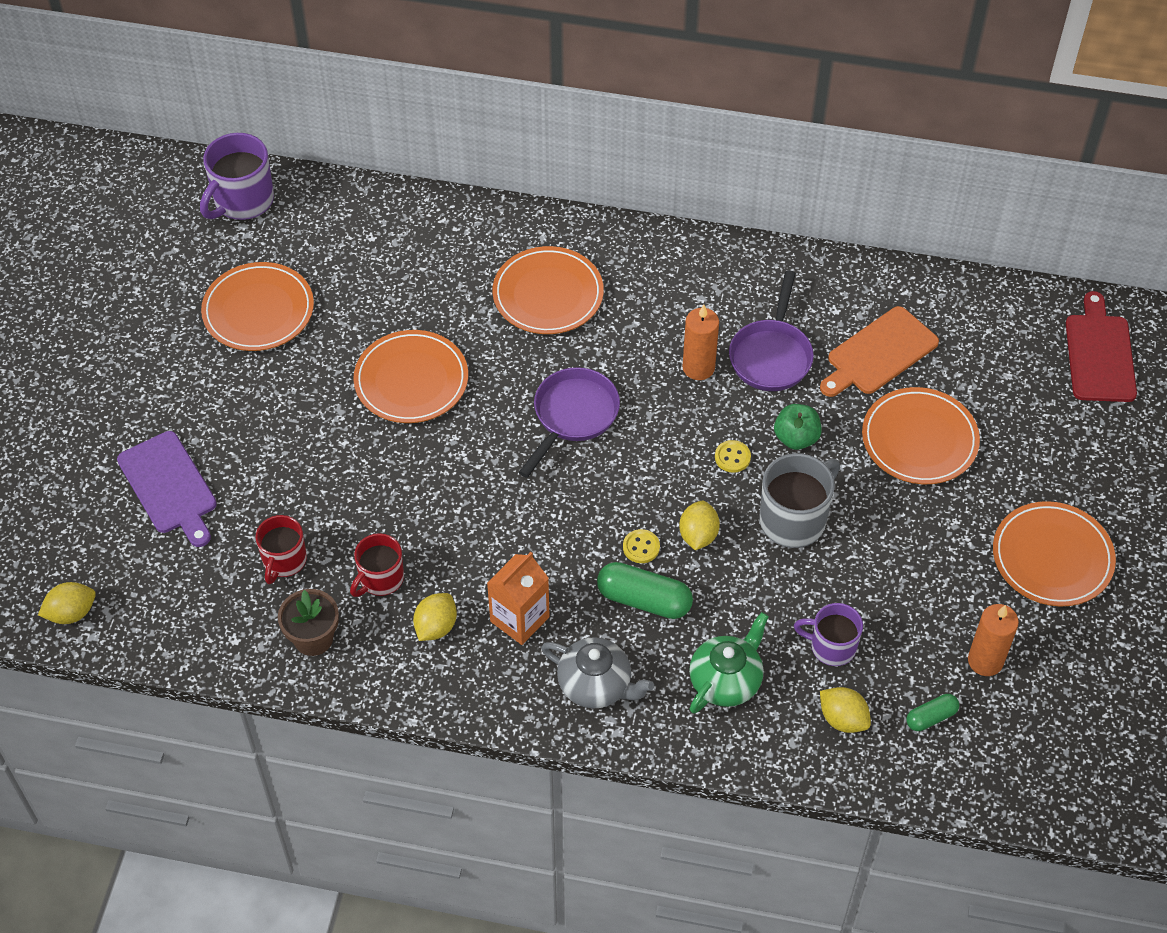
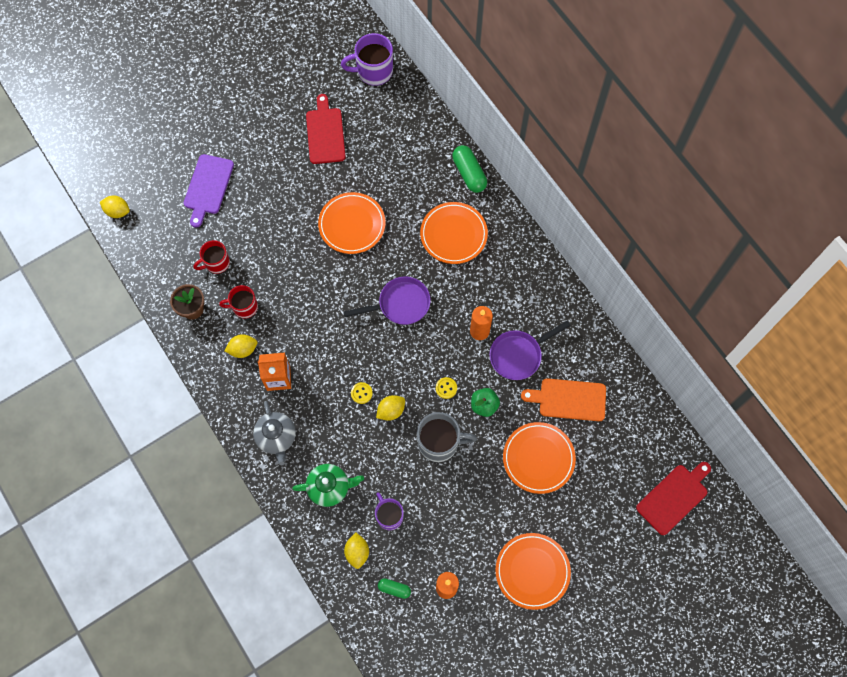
camera: 45 degrees right, 15 degrees up
(258, 310) = (325, 133): orange plate -> red cutting board
(644, 600) = (336, 418): green capsule -> green capsule (469, 173)

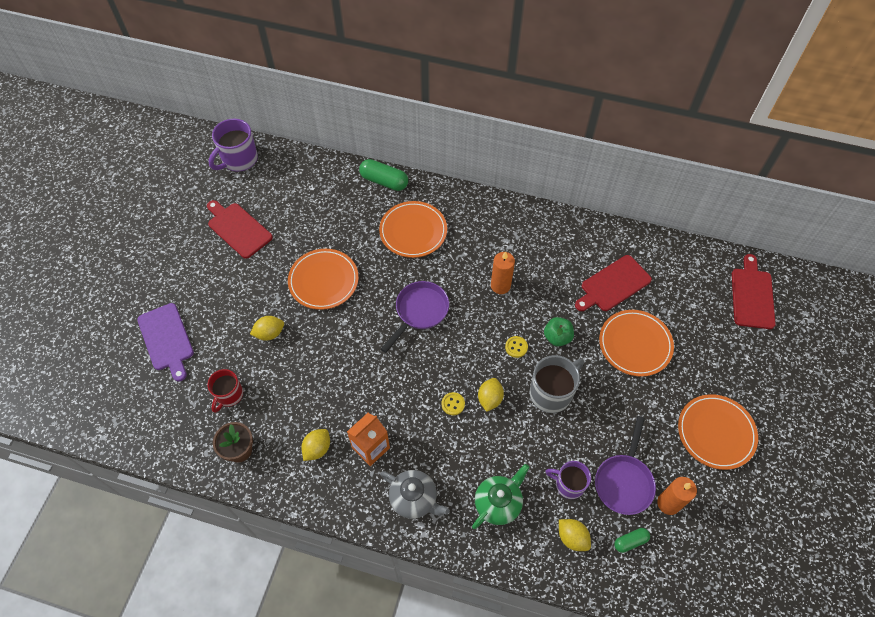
camera: 40 degrees left, 10 degrees down
(117, 211) = (92, 420): yellow lemon -> yellow lemon (269, 333)
(244, 307) = (287, 412): red mug -> none
(519, 355) = (546, 281): purple pan -> purple pan (624, 481)
(569, 399) = (613, 285): orange cutting board -> red cutting board

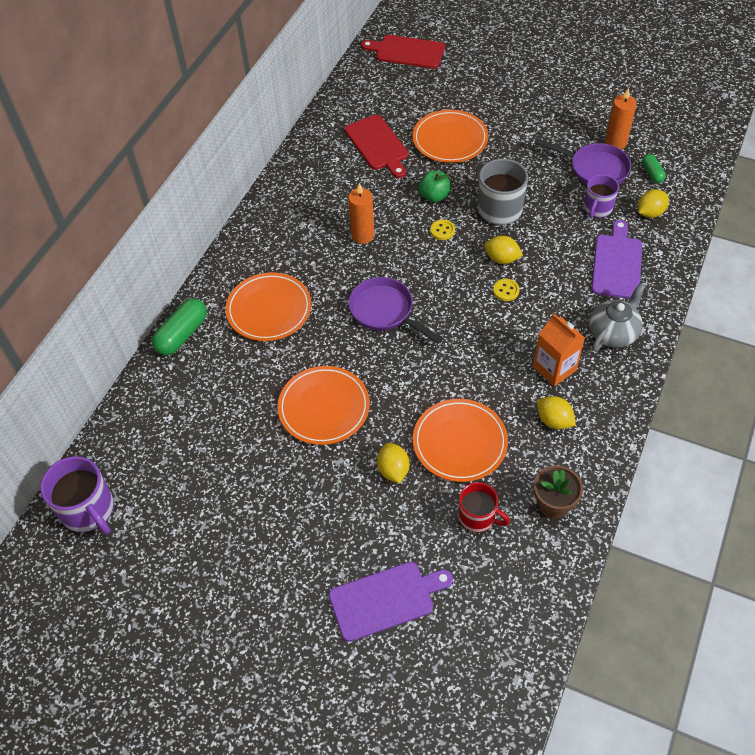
camera: 80 degrees left, 5 degrees down
(238, 229) = (217, 510): red cutting board -> none
(498, 503) = (616, 263): green teapot -> purple cutting board
(716, 433) = (547, 101): orange plate -> orange plate (459, 442)

